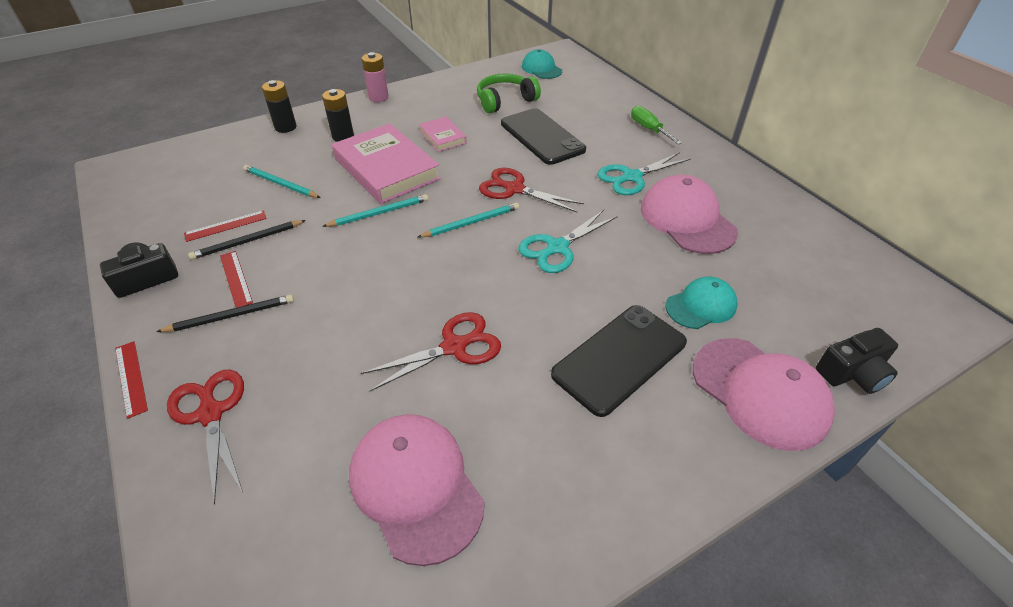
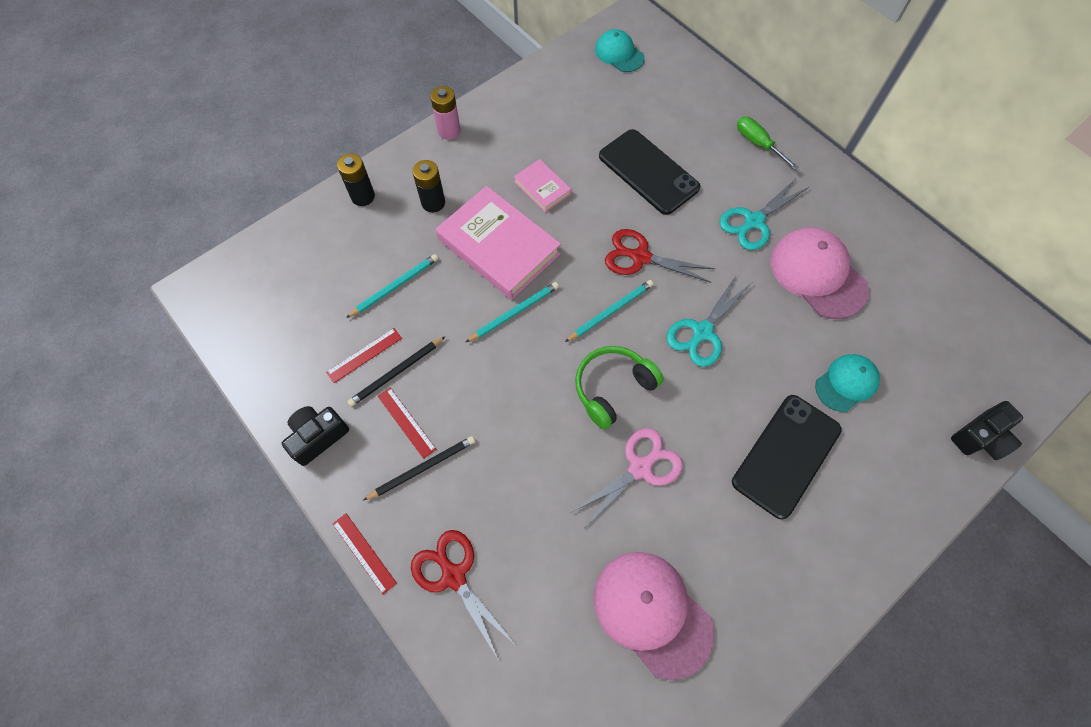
camera: 10 degrees left, 20 degrees up
(280, 184) = (395, 286): turquoise pencil -> turquoise pencil turned 120 degrees clockwise
(455, 347) = (640, 467): red scissors -> pink scissors
(505, 101) = (593, 117): green headphones -> green headphones (613, 388)
(760, 392) = (907, 471): pink cap -> none

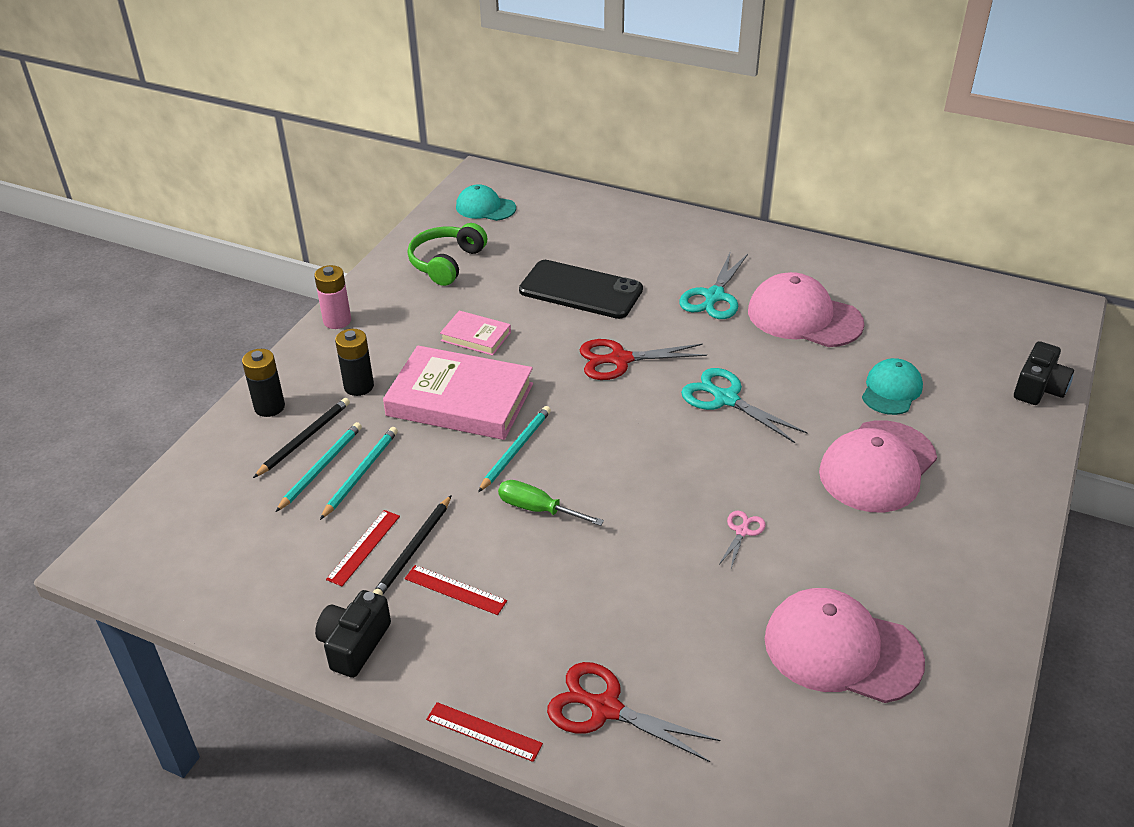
camera: 25 degrees left, 25 degrees down
(423, 468) = (502, 624): black pencil -> black pencil (304, 439)
(610, 311) = (620, 413): turquoise pencil -> turquoise pencil (321, 467)
(613, 388) = (667, 476): green headphones -> green headphones (446, 263)
(640, 467) = (742, 531): pink scissors -> pink scissors, size x0.53
(702, 332) = (725, 399): turquoise scissors -> turquoise scissors turned 120 degrees clockwise
(758, 143) = (675, 237): green screwdriver -> green screwdriver (538, 509)
(786, 455) = (877, 466): black phone -> pink cap

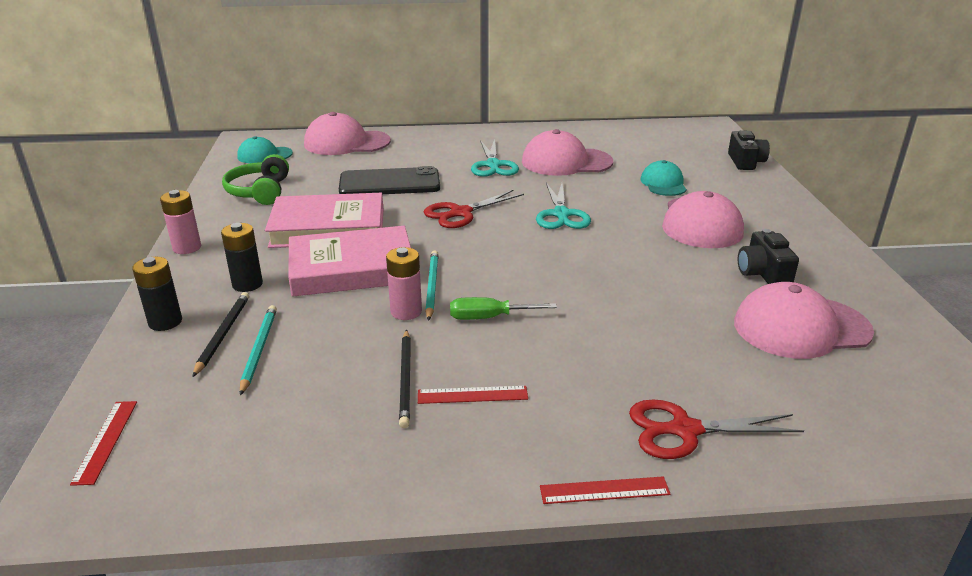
camera: 30 degrees left, 10 degrees down
(354, 644) = (415, 472): black camera -> black camera (763, 273)
(361, 473) = (303, 342): turquoise pencil -> none
(363, 547) = (355, 394): red ruler -> red ruler (105, 441)
(469, 472) = (406, 312): none -> pink battery
(476, 336) = (328, 228): pink book -> pink book, size x2.01
(581, 211) = (346, 143): none -> pink cap
(725, 399) = (561, 215): turquoise scissors -> turquoise scissors turned 105 degrees counterclockwise
(742, 531) = (656, 283): pink scissors -> none

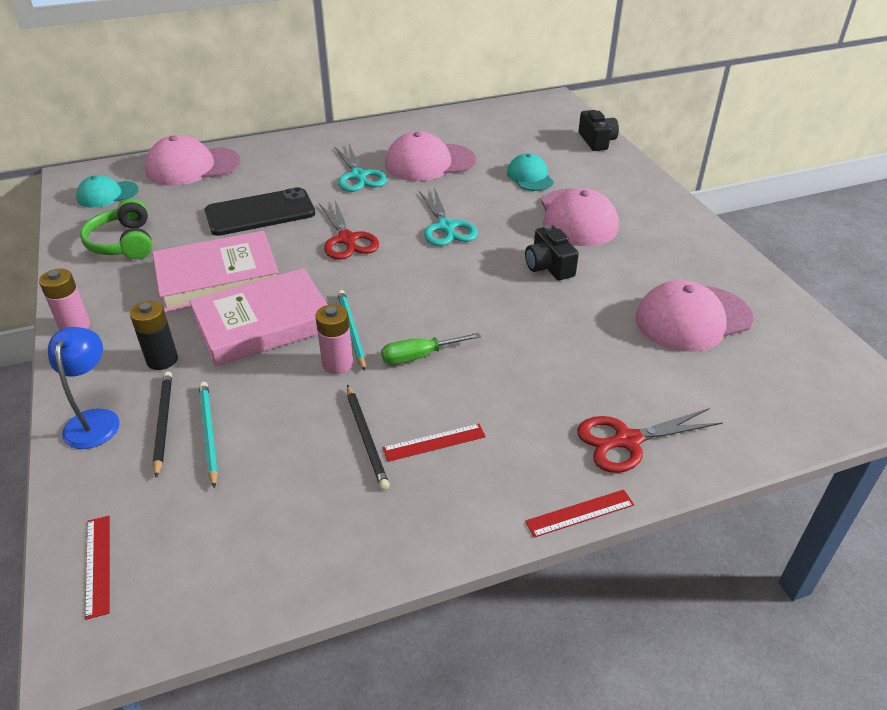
camera: 15 degrees left, 10 degrees up
(165, 322) = (94, 420): black battery -> blue lamp
(460, 213) = (347, 240): red scissors -> red scissors turned 60 degrees counterclockwise
(763, 273) = (646, 266): black camera -> black camera (549, 266)

